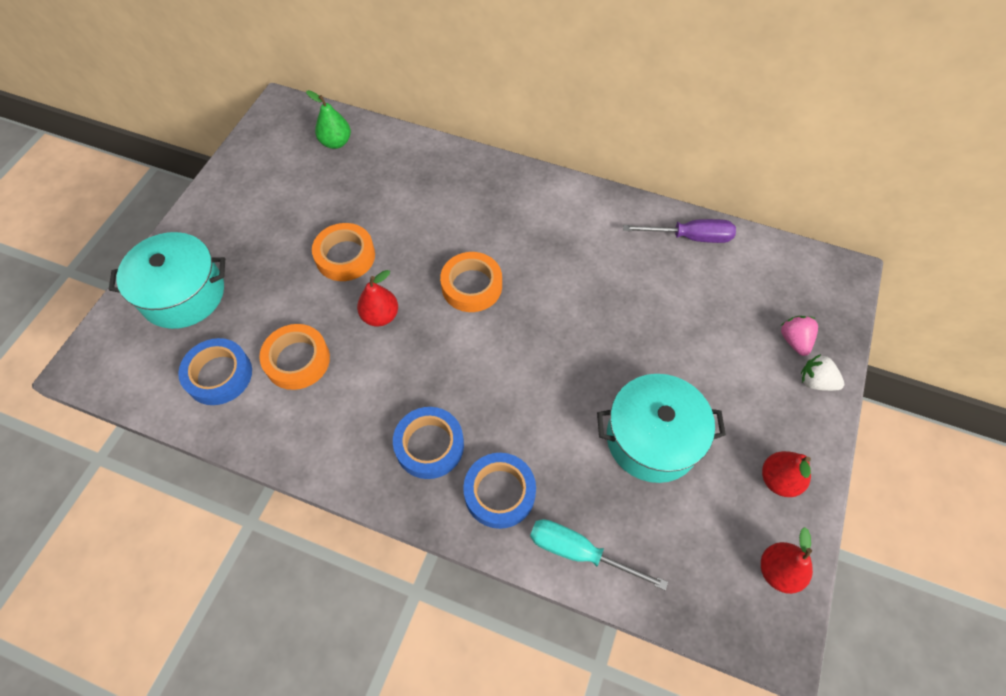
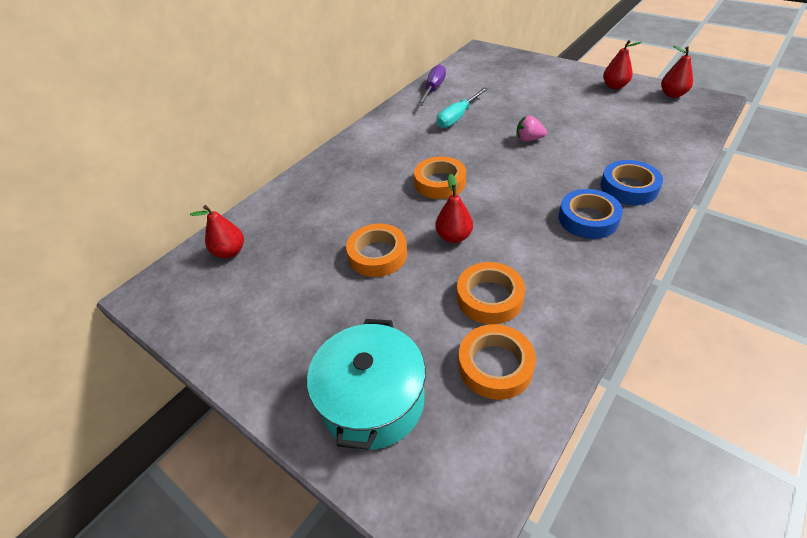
camera: 70 degrees left, 15 degrees down
(219, 375) = (495, 366): blue tape -> orange tape
(336, 142) = (230, 252): green pear -> red pear
(579, 552) = (671, 159): turquoise screwdriver -> turquoise screwdriver (458, 117)
(652, 438) = (585, 122): turquoise pot -> none
(794, 341) = (521, 69): pink strawberry -> pink strawberry (528, 139)
(815, 381) = (550, 67): white strawberry -> none

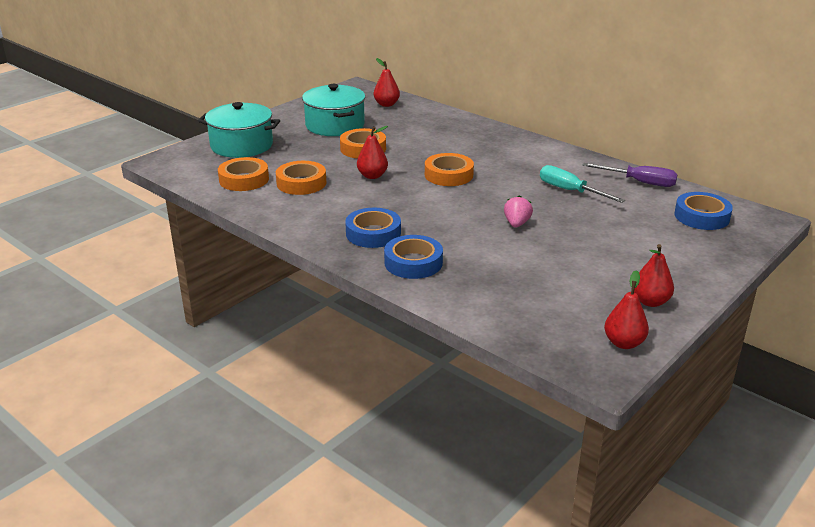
camera: 90 degrees right, 15 degrees down
(298, 295) = (335, 125): none -> turquoise pot
(484, 68) = (701, 216): none -> blue tape

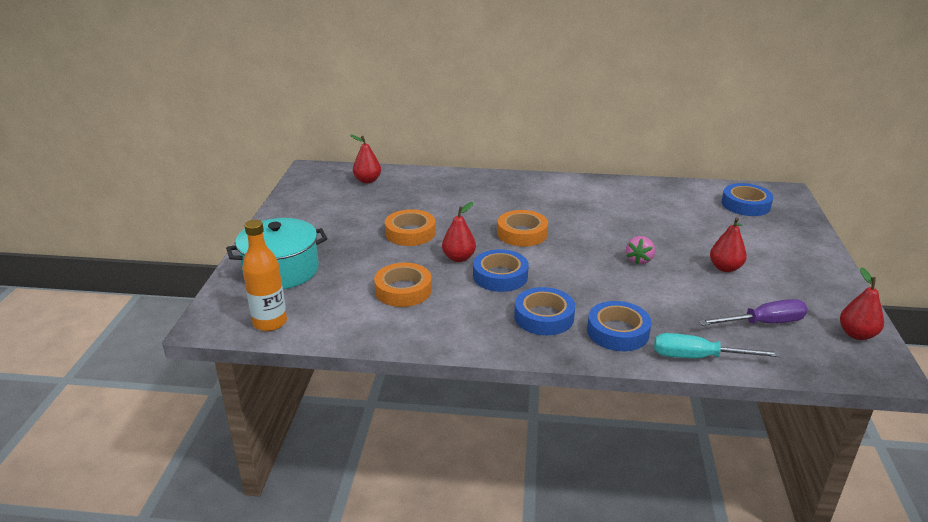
camera: 35 degrees left, 0 degrees up
(191, 173) = (270, 323): none -> orange bottle
(244, 179) = (339, 308): orange tape -> none
(335, 125) = (348, 217): turquoise pot -> none
(384, 197) = (500, 276): none -> blue tape
(516, 224) = (639, 260): pink strawberry -> pink strawberry turned 135 degrees counterclockwise
(570, 191) = (633, 215): turquoise screwdriver -> turquoise screwdriver (698, 357)
(639, 182) = (667, 190): purple screwdriver -> purple screwdriver (763, 323)
(650, 301) = (820, 290): red pear -> red pear (725, 268)

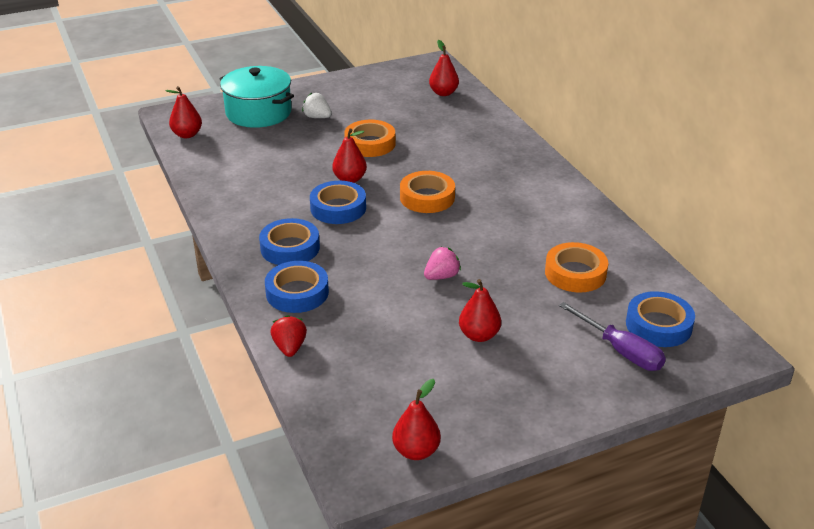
camera: 60 degrees right, 5 degrees up
(270, 323) = (187, 135): orange bottle -> red pear
(332, 244) = (317, 117): none -> white strawberry
(403, 290) = (275, 171): orange tape -> orange tape (575, 273)
(639, 260) = (441, 276): pink strawberry -> pink strawberry turned 150 degrees clockwise
(698, 357) = (290, 347): turquoise screwdriver -> red strawberry
(763, 323) = (384, 379): purple screwdriver -> purple screwdriver (620, 350)

